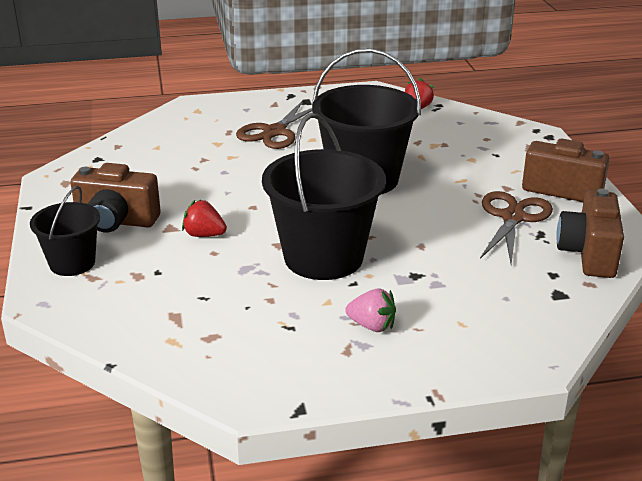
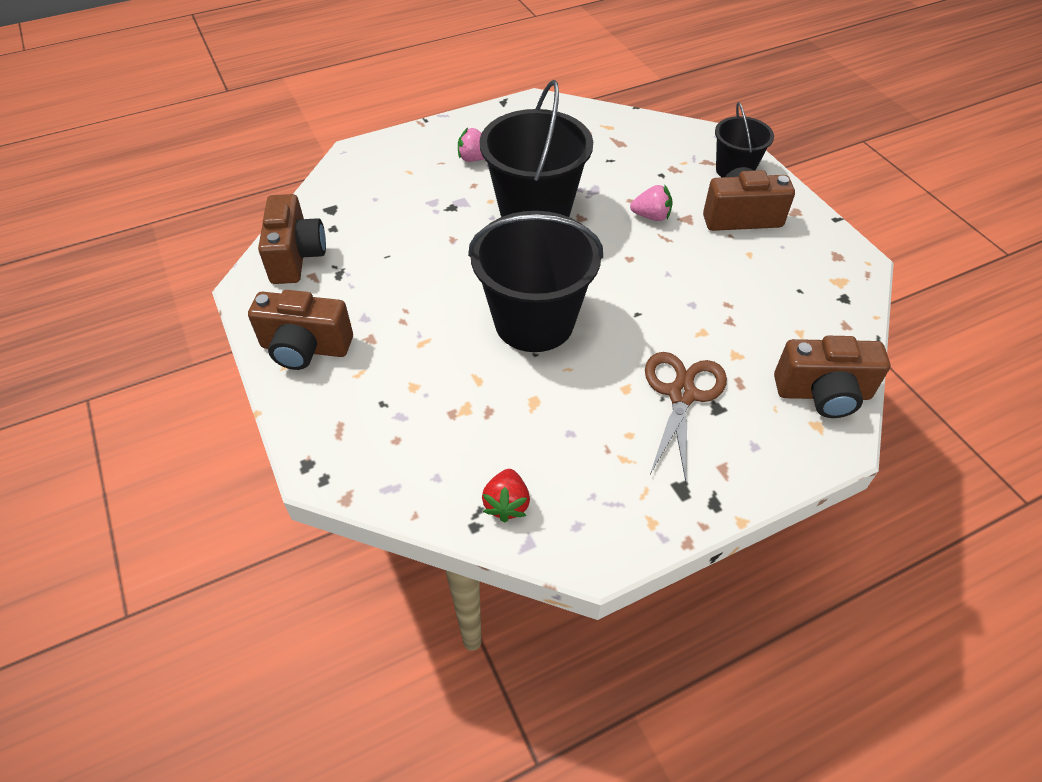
camera: 165 degrees right, 20 degrees up
(177, 121) = (823, 394): none -> brown camera
(204, 235) = (651, 216): red strawberry -> pink strawberry
(512, 218) = (365, 291): brown scissors -> none

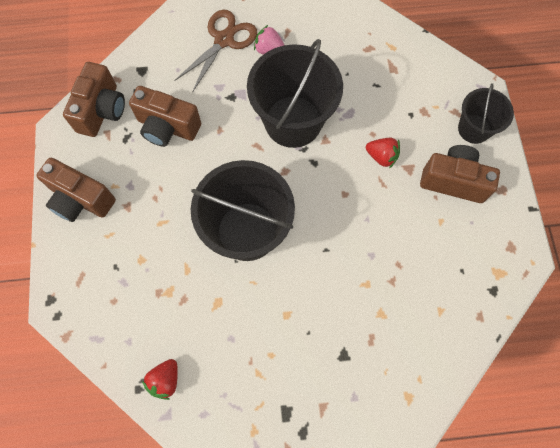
camera: 20 degrees right, 20 degrees up
(651, 216) = (381, 156): pink strawberry -> red strawberry
(681, 394) = (324, 334): brown scissors -> brown scissors (224, 40)
(823, 394) = (428, 372): brown camera -> brown camera (167, 127)

